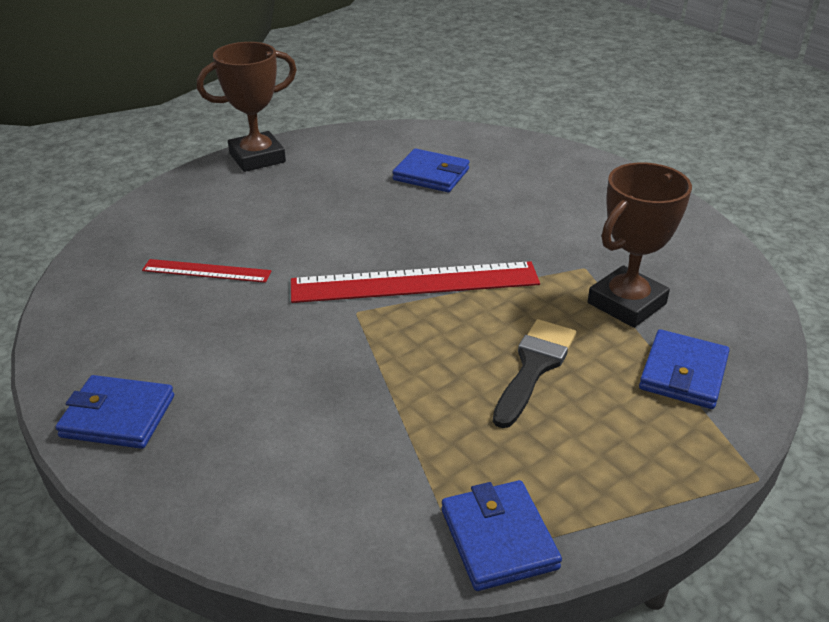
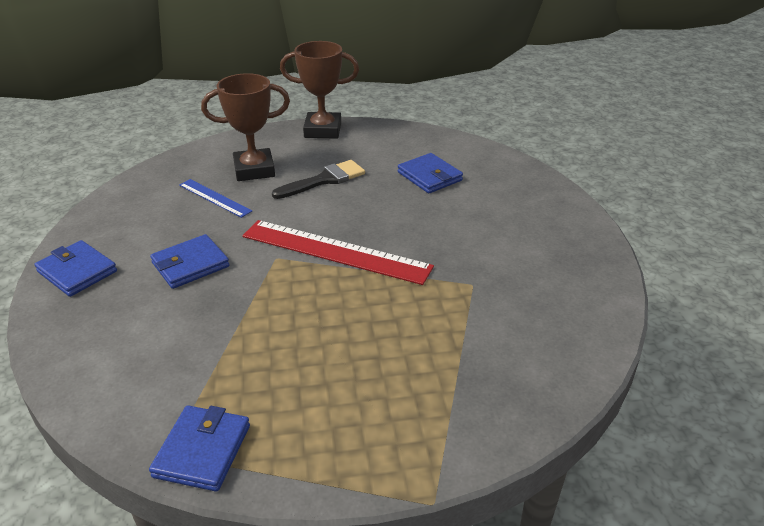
camera: 30 degrees right, 0 degrees up
(206, 271) = (214, 198): red ruler -> blue ruler
(534, 367) = (353, 343): black brush -> black brush (324, 180)
(626, 303) = (475, 324): brown trophy -> brown trophy (254, 170)
(683, 373) = (461, 396): blue wallet -> blue wallet (190, 265)

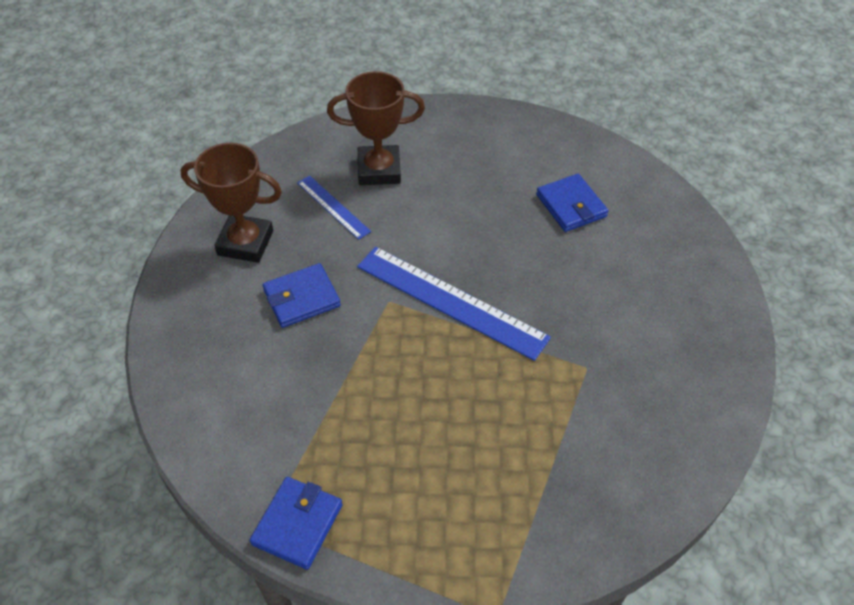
camera: 10 degrees right, 15 degrees up
(77, 271) = (190, 291): blue wallet -> none
(323, 130) = (462, 116): brown trophy -> brown trophy (245, 243)
(324, 180) = (453, 195): black brush -> none
(335, 251) = (451, 301): red ruler -> blue ruler

